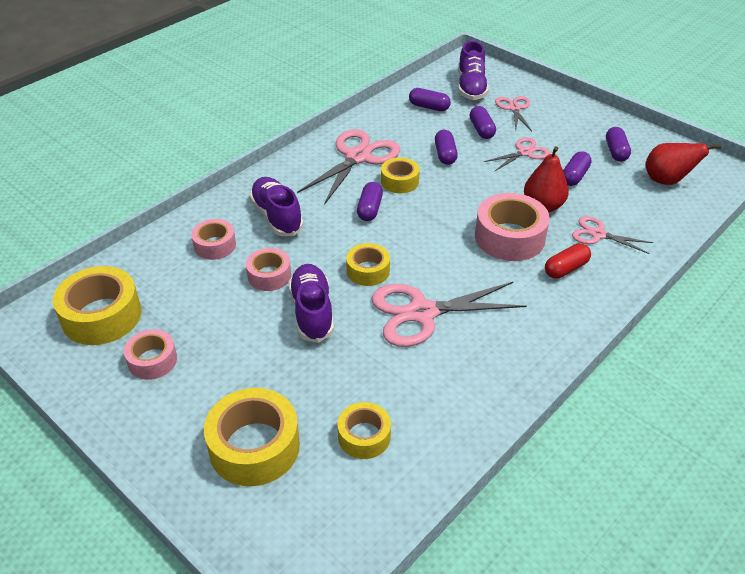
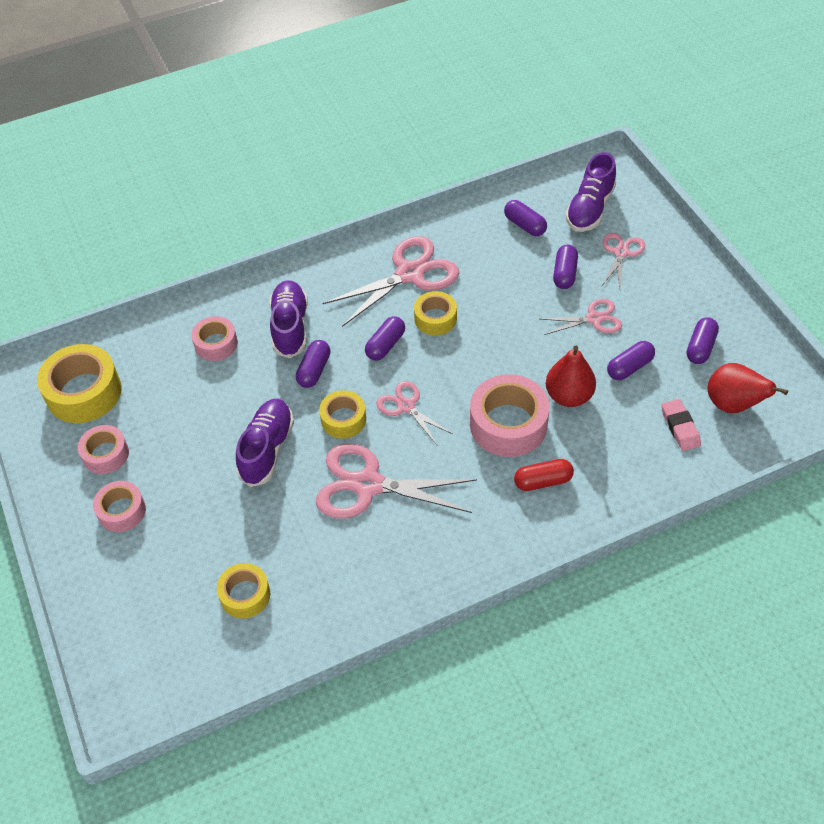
camera: 25 degrees right, 10 degrees up
(254, 446) = (149, 571): yellow tape -> none
(269, 275) = (248, 395): pink tape -> pink tape (122, 511)
(445, 154) = (504, 297): purple capsule -> purple capsule (314, 370)
(598, 234) = (605, 450): pink scissors -> pink scissors (406, 406)
(641, 205) = (680, 427): none -> pink eraser

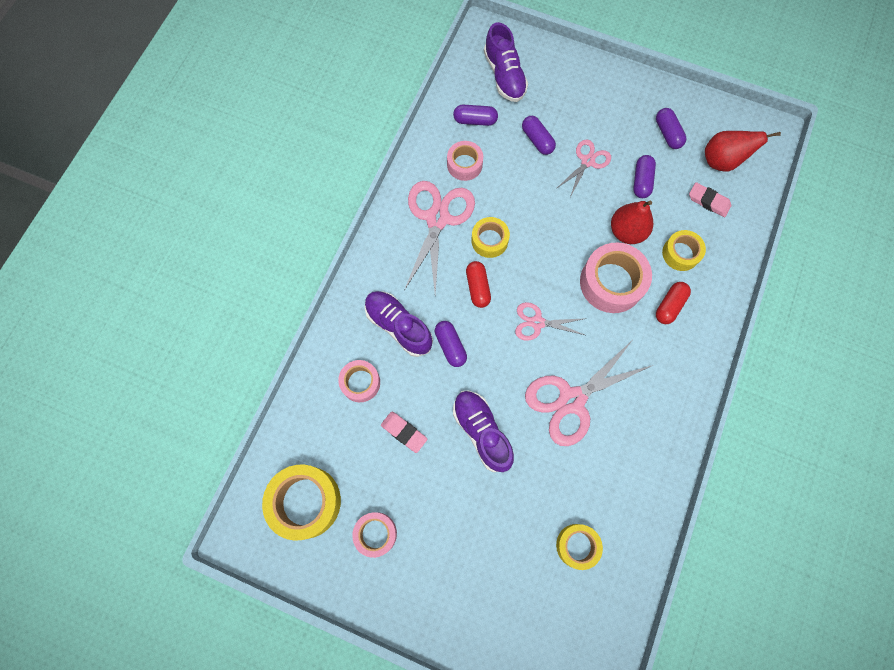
camera: 45 degrees left, 20 degrees up
(122, 511) = (434, 564): pink tape -> pink tape (464, 164)
(208, 402) = (404, 432): none -> pink eraser
(343, 419) = (508, 366): yellow tape -> yellow tape (680, 253)
(385, 345) = (478, 287): purple capsule -> red capsule
(621, 253) = (556, 97): pink scissors -> none

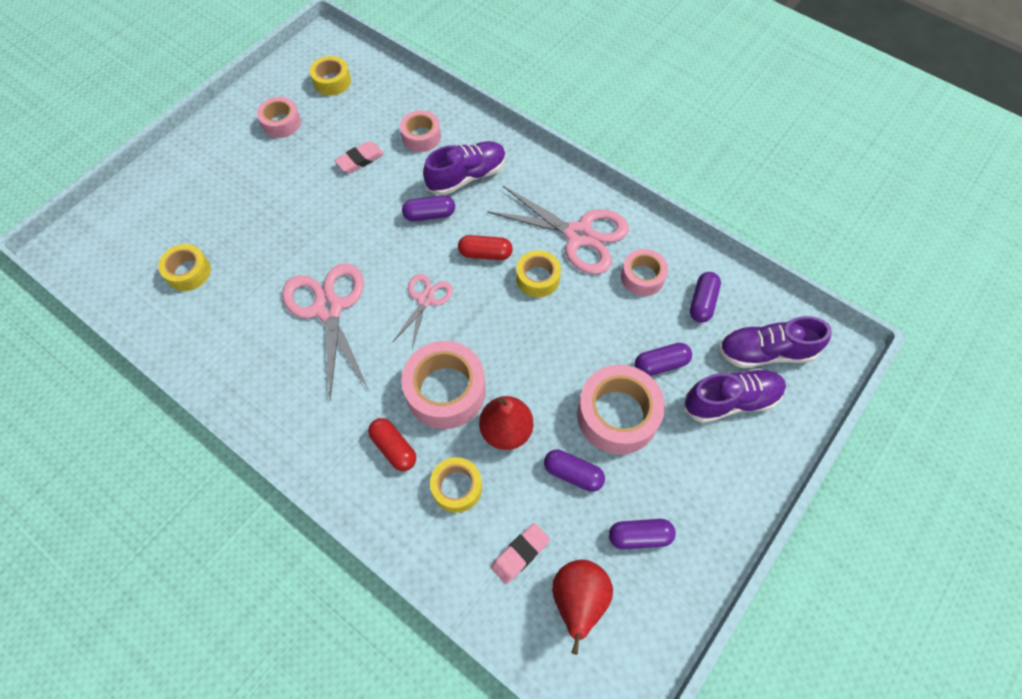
camera: 105 degrees right, 10 degrees down
(305, 502) = (332, 81): yellow tape -> yellow tape, size x0.59
(482, 432) = (332, 221): purple shoe -> purple shoe (731, 401)
(587, 161) = (617, 415): pink scissors -> pink tape

